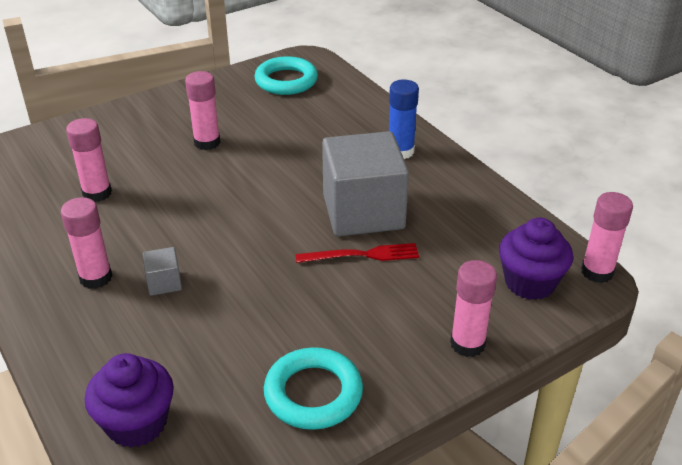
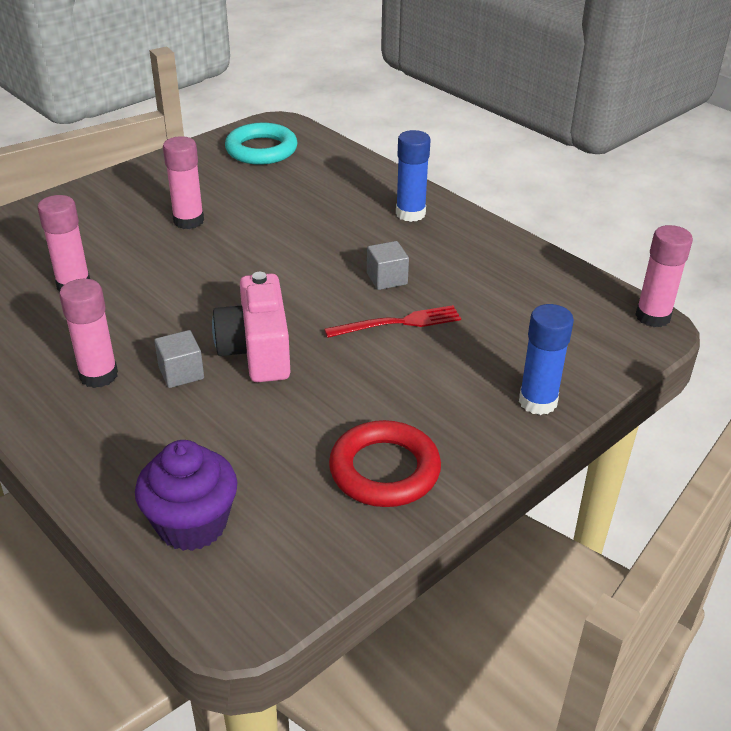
camera: 10 degrees left, 0 degrees up
(233, 269) = (257, 351): none -> pink camera
(313, 393) = (384, 470): turquoise ring -> red ring
(363, 212) = (387, 279): grey cube -> grey cube, size x0.41
(467, 344) = (538, 402): pink glue stick -> blue glue stick
(530, 282) = (586, 334): purple cupcake -> none

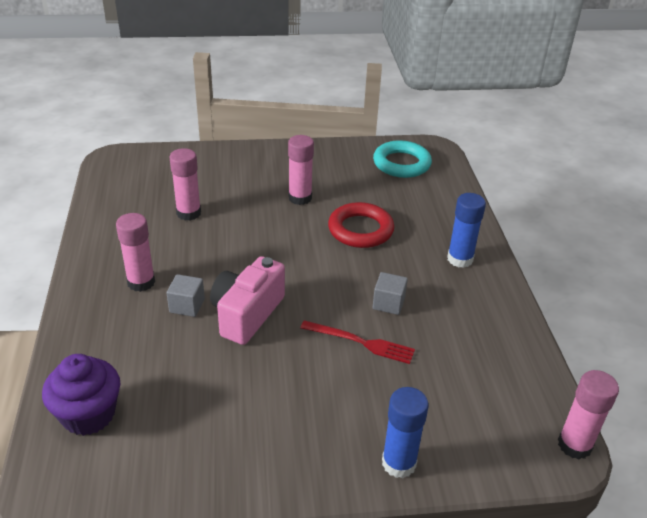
camera: 35 degrees right, 0 degrees up
(384, 470) = (236, 450): red ring -> red ring (360, 230)

